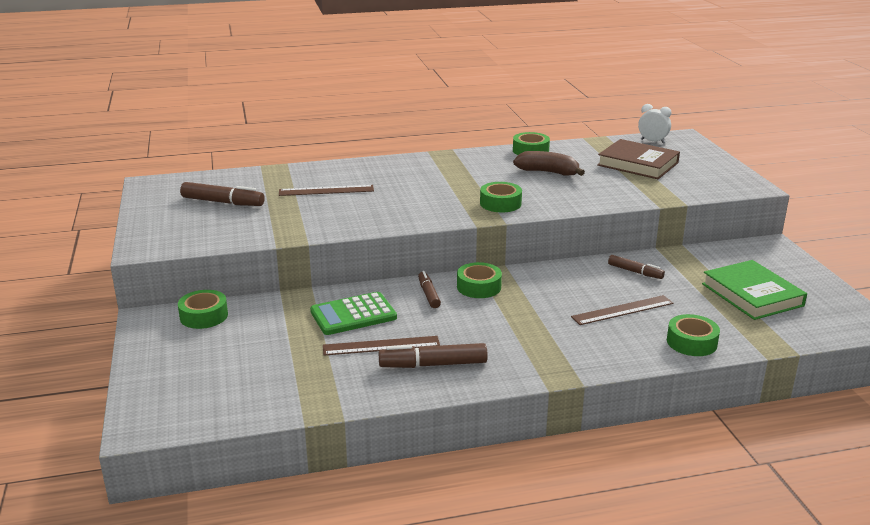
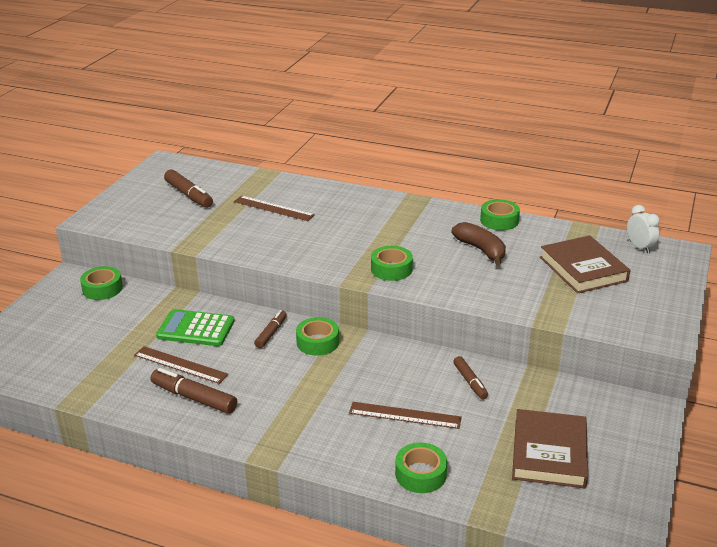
camera: 35 degrees right, 5 degrees up
(752, 295) = (549, 453): green book -> brown book

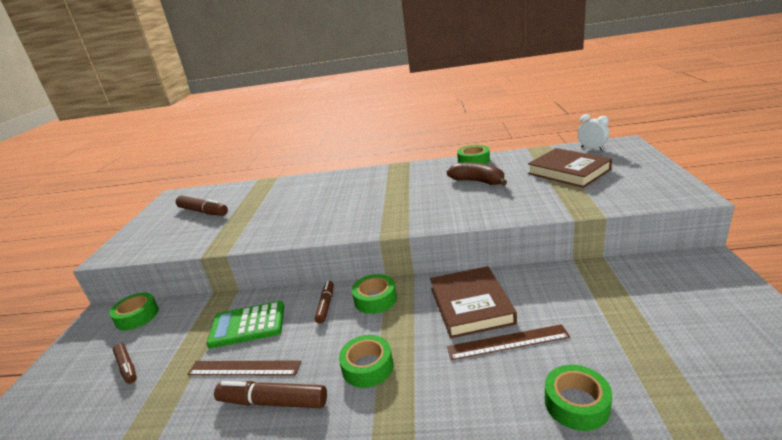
camera: 15 degrees left, 5 degrees down
(273, 208) = (284, 201): brown ruler -> none
(391, 269) = (416, 214): green tape -> green tape (367, 367)
(470, 382) = (540, 289): brown marker -> brown marker (127, 367)
(549, 453) = (674, 331): brown book -> brown book (471, 305)

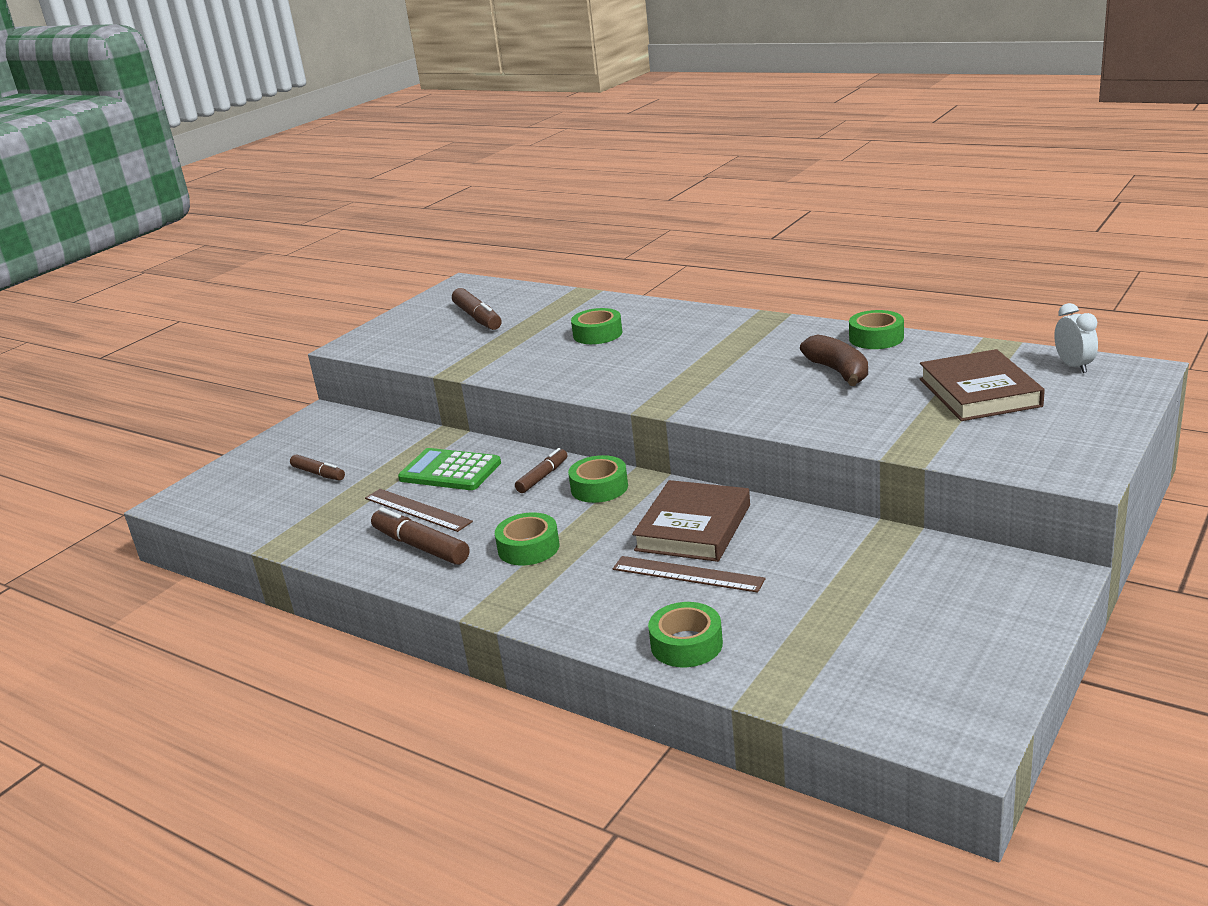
camera: 30 degrees right, 0 degrees up
(127, 367) = (318, 473): brown marker -> brown marker turned 45 degrees counterclockwise
(137, 316) = (354, 427): green tape -> green tape (597, 334)

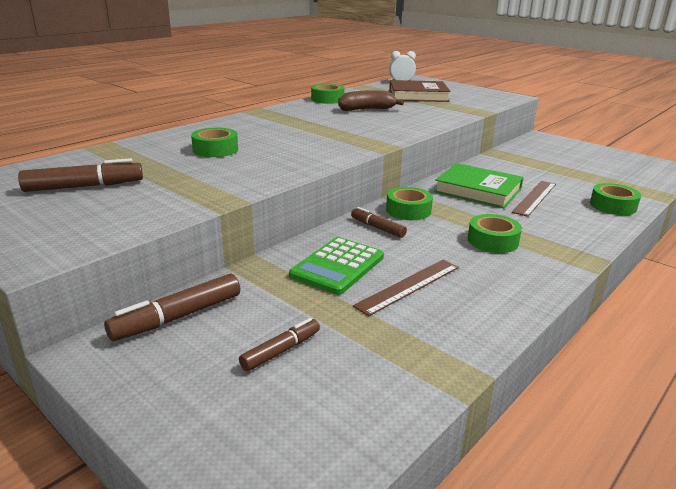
camera: 85 degrees left, 0 degrees up
(421, 547) = (480, 286): brown marker -> brown marker (178, 317)
(693, 527) = (478, 190): brown book -> green book

